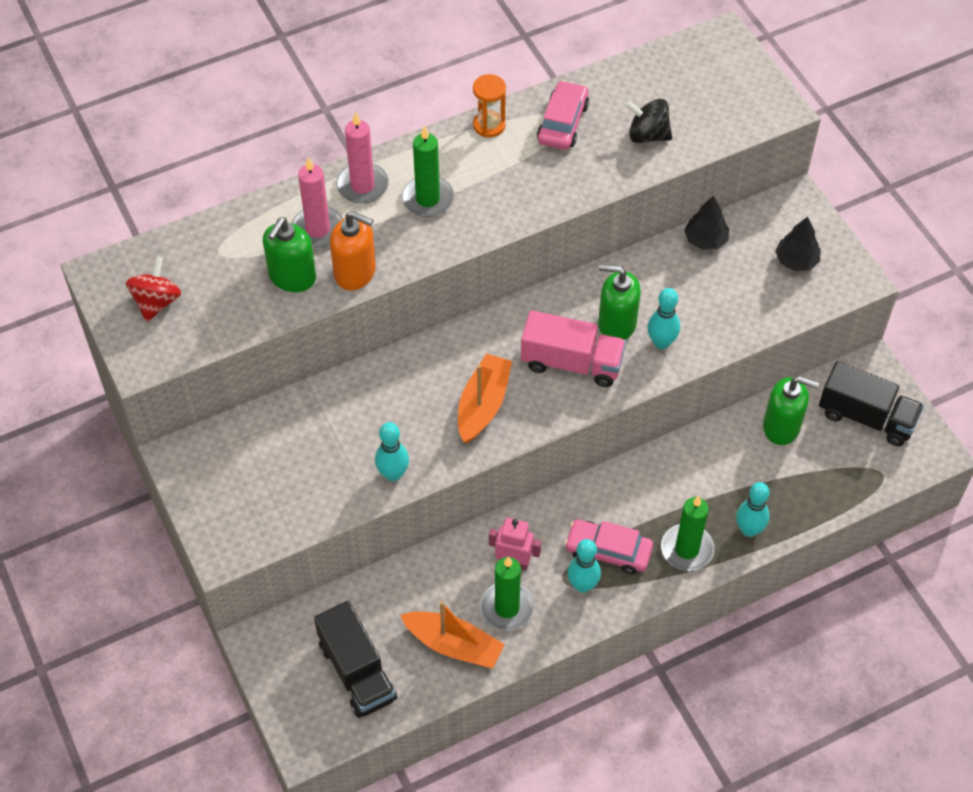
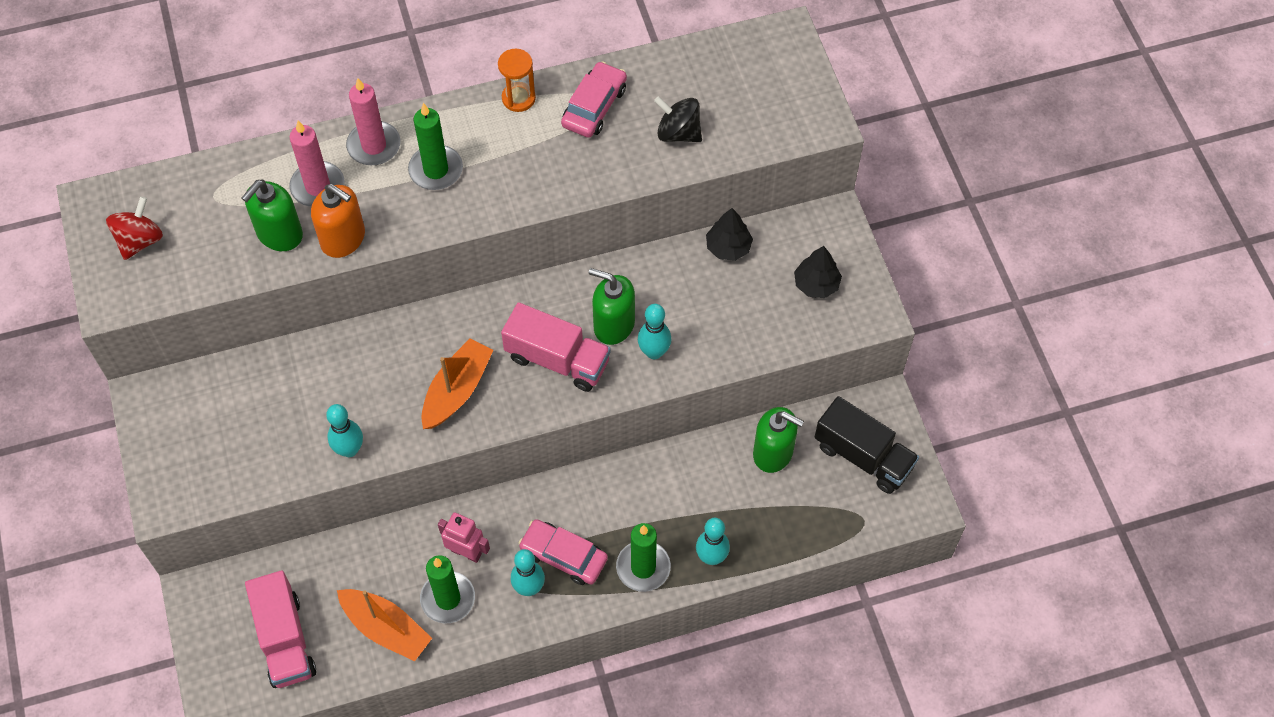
camera: 10 degrees right, 5 degrees up
(357, 672) = (285, 640): black truck -> pink truck

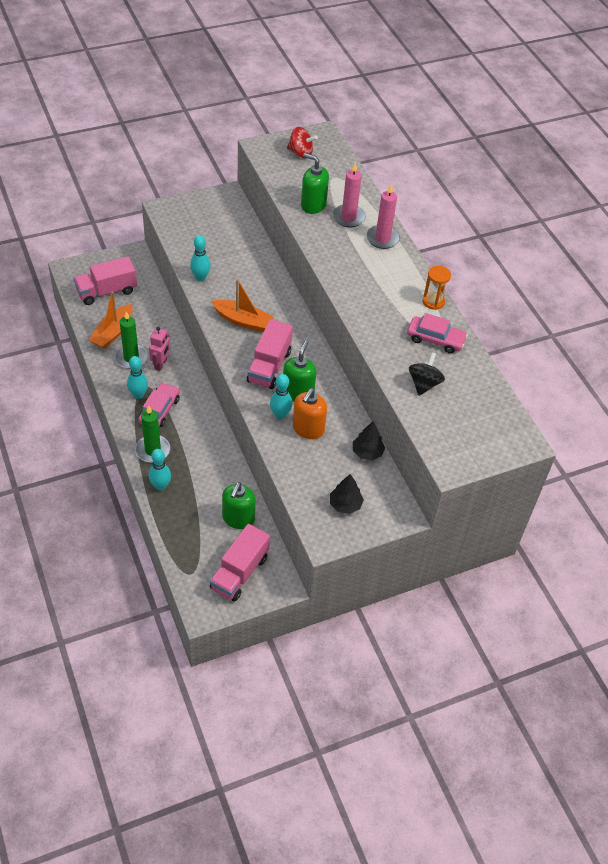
camera: 80 degrees right, 10 degrees down
(343, 239) = (314, 231): orange soap dispenser -> orange soap dispenser (308, 429)
(436, 170) = (370, 267): green candle -> none
(863, 456) = (239, 572): black truck -> pink truck

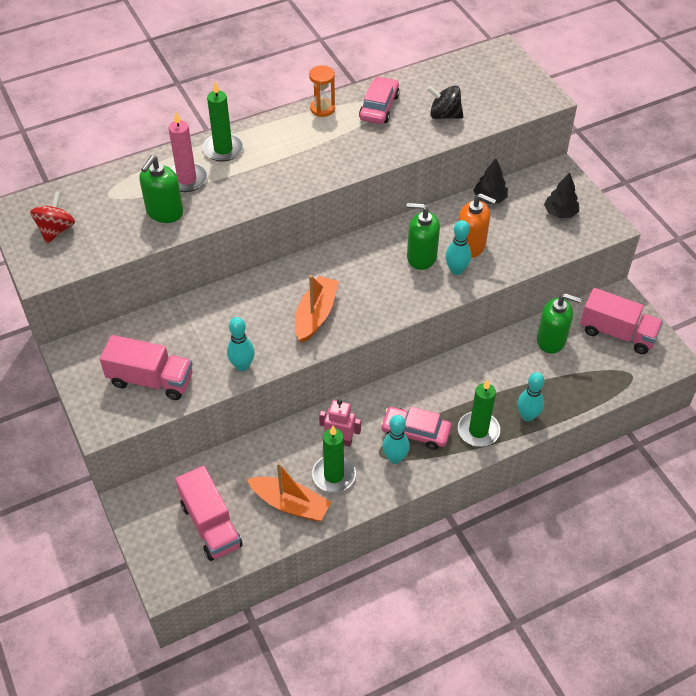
camera: 90 degrees left, 0 degrees up
(269, 366) = (386, 285): pink truck -> pink truck (151, 380)
(382, 238) = (223, 149): pink candle -> green candle

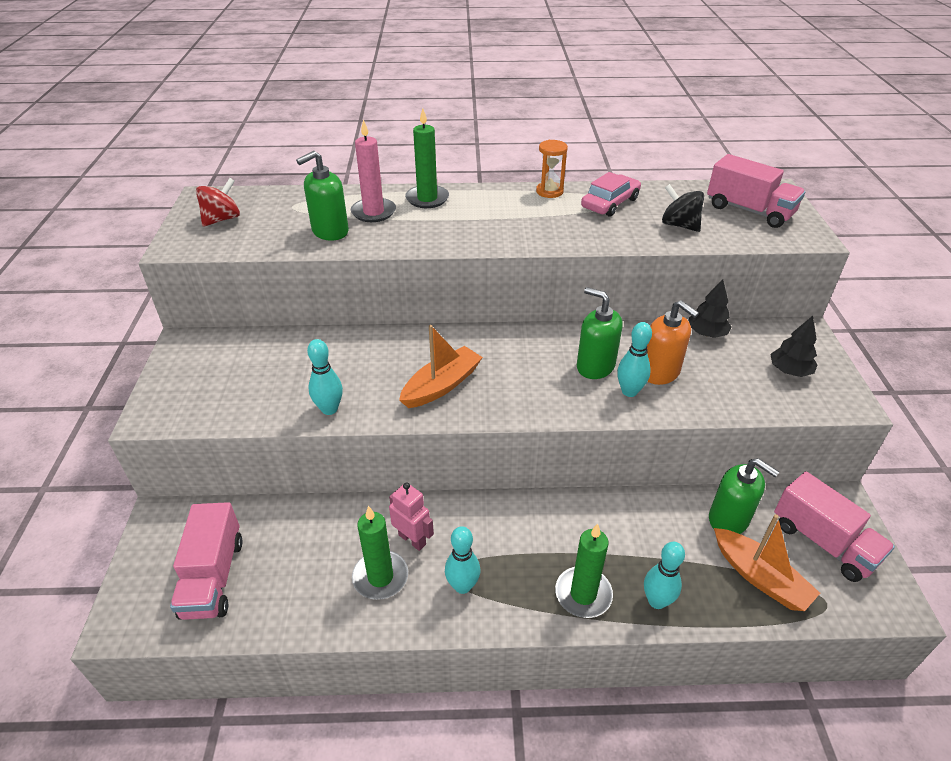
camera: 25 degrees right, 10 degrees down
(151, 380) = (231, 391): pink truck -> pink truck (749, 211)
(290, 504) = (311, 590): orange boat -> orange boat (760, 577)
(415, 432) = (504, 564): pink car -> none

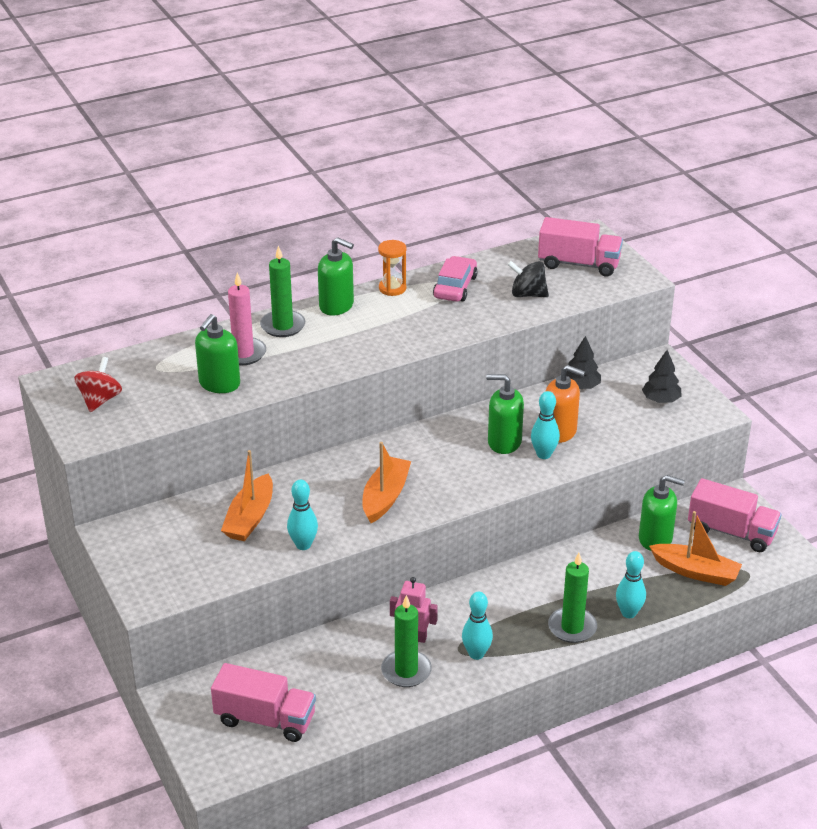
camera: 25 degrees left, 5 degrees down
(213, 577) = (265, 719): pink truck -> pink truck turned 45 degrees counterclockwise
(305, 366) = (250, 518): none -> orange boat
(488, 194) = (336, 306): none -> green soap dispenser

